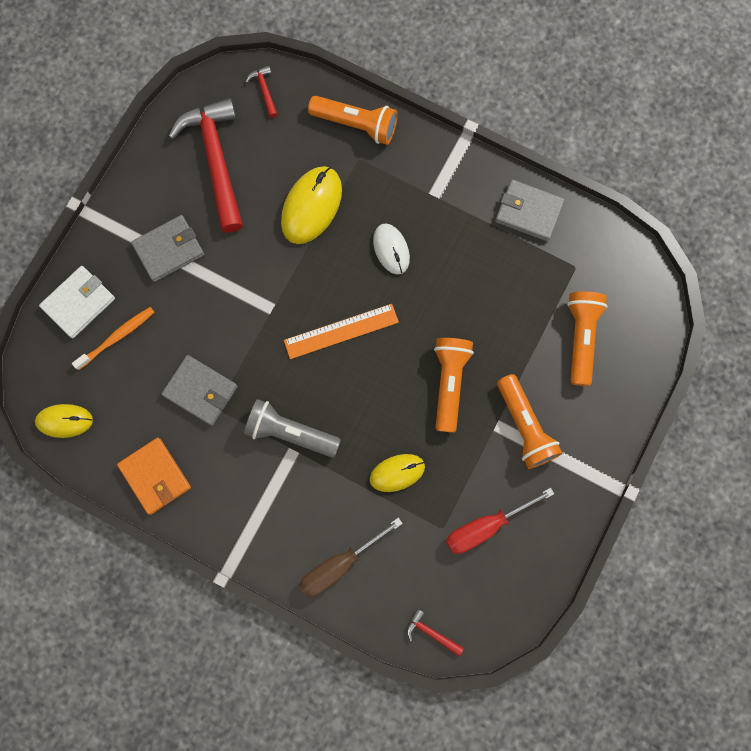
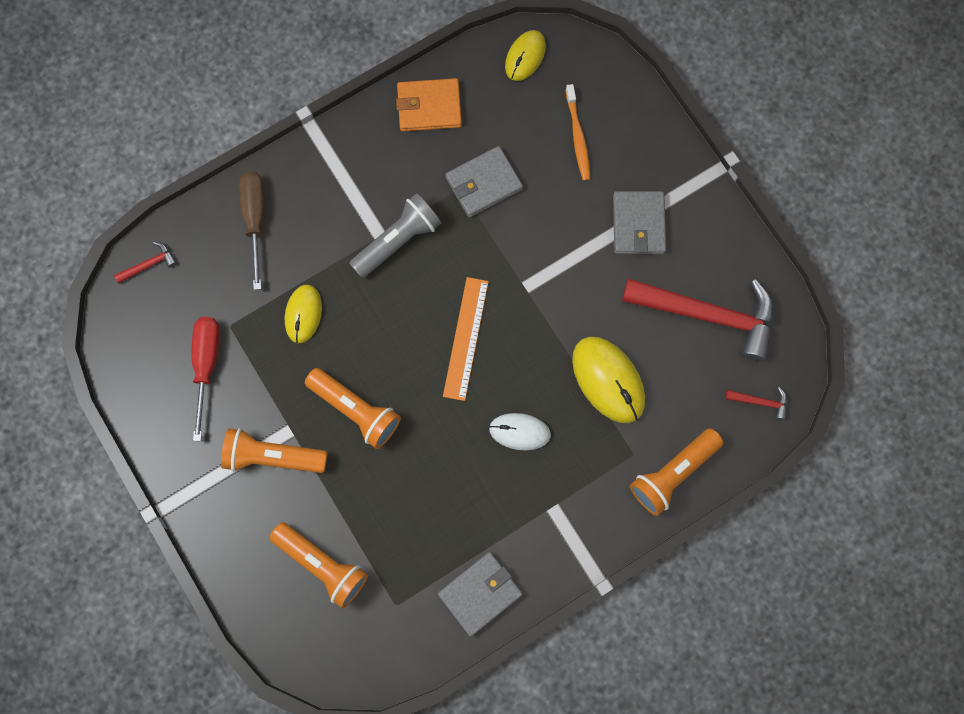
camera: 120 degrees right, 0 degrees up
(79, 303) = (630, 120): white wallet -> none

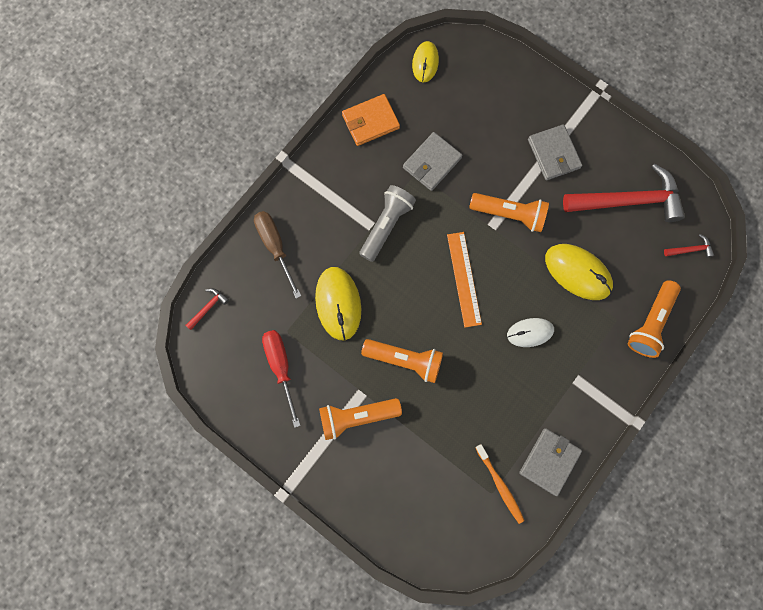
camera: 20 degrees left, 0 degrees up
(303, 314) = (338, 303): yellow mouse -> yellow mouse, size x1.59
(323, 564) = (426, 483): orange flashlight -> orange flashlight (509, 214)
(577, 136) = (485, 107): orange toothbrush -> orange toothbrush (500, 484)

